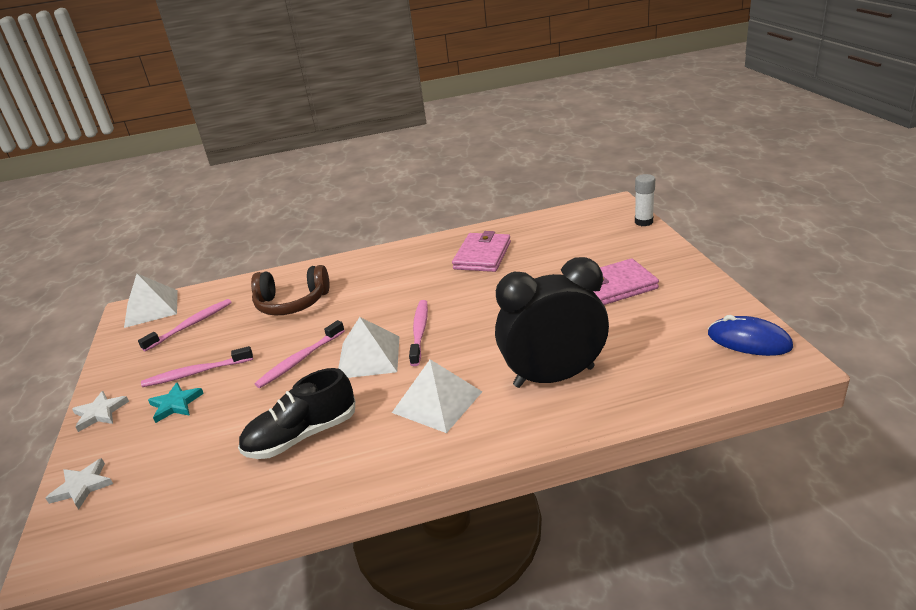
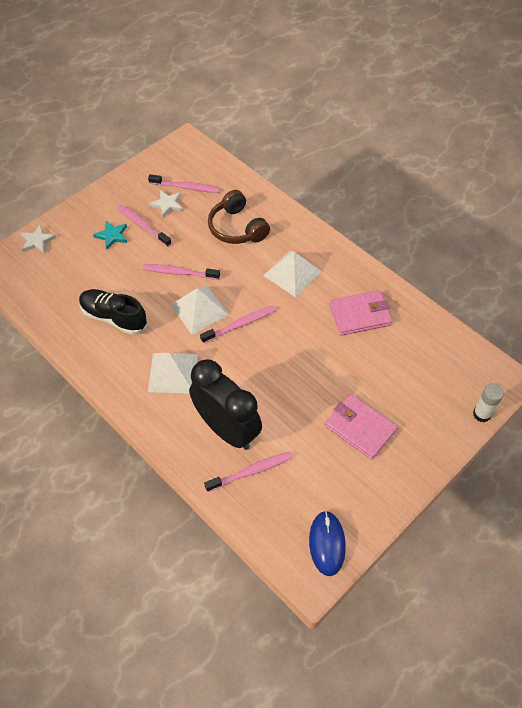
camera: 55 degrees right, 25 degrees up
(100, 413) = (90, 204): white star -> white star (167, 204)
(151, 308) = (193, 151): white pyramid -> white pyramid (292, 273)
(625, 372) = (251, 471): none -> pink toothbrush

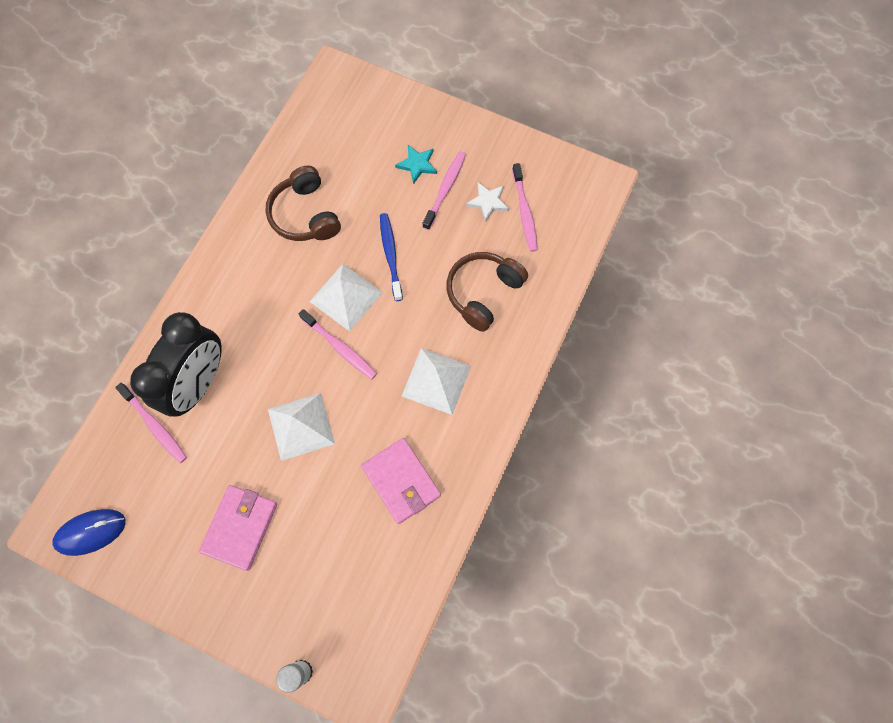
camera: 70 degrees right, 15 degrees up
(37, 241) = (381, 96): white star -> none
(114, 317) = (305, 214): black shoe -> brown headphones
(173, 373) = (253, 301): white pyramid -> white pyramid (301, 426)
(179, 273) = (390, 255): pink toothbrush -> blue toothbrush

